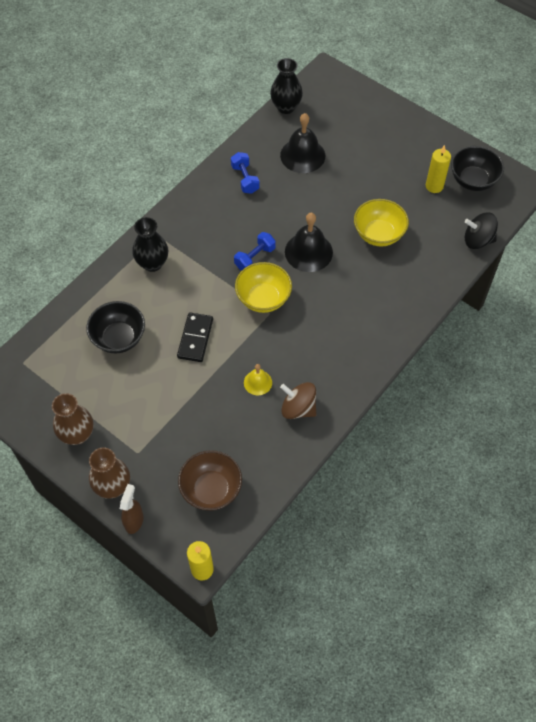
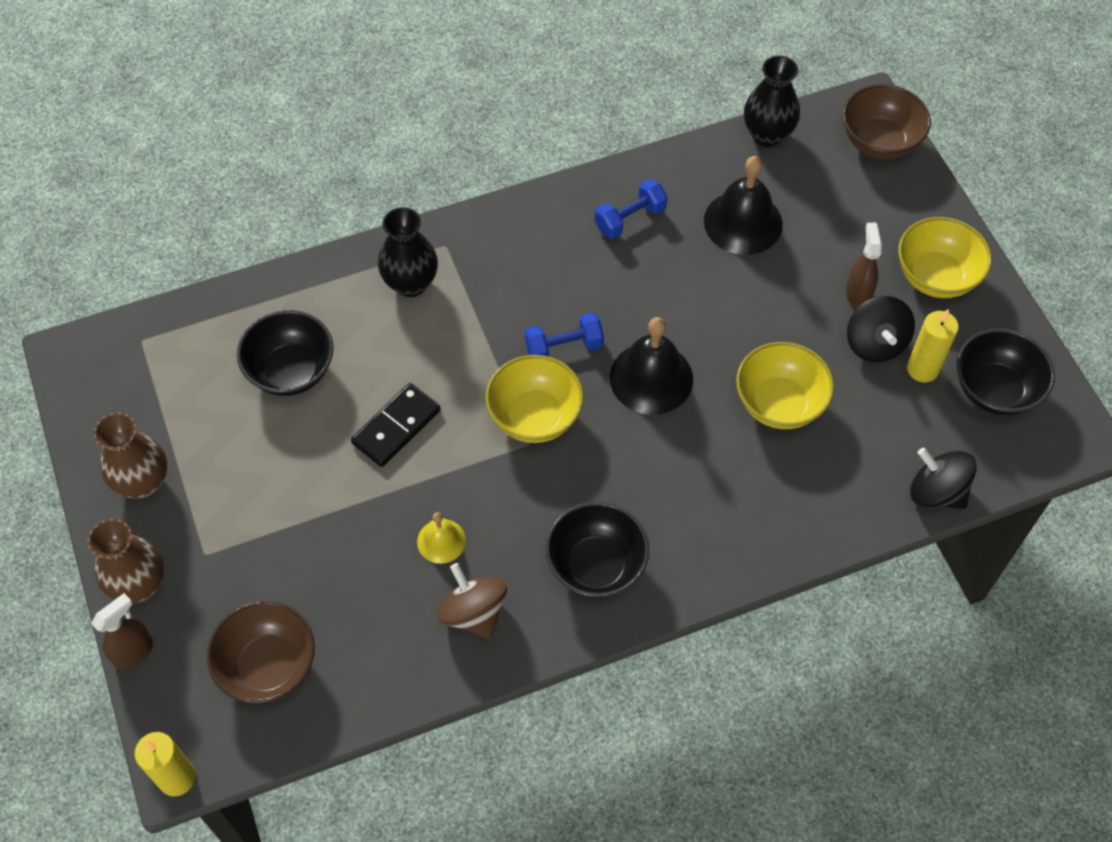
camera: 30 degrees right, 0 degrees up
(245, 179) = (630, 219): blue dumbbell -> blue dumbbell turned 45 degrees clockwise
(343, 87) = (879, 142): none -> brown bowl
(343, 355) = (596, 566): none -> black bowl
(381, 165) = (858, 294): none -> brown spray bottle
(404, 184) = (875, 343): none -> black spinning top
(412, 140) = (936, 277): none -> yellow bowl

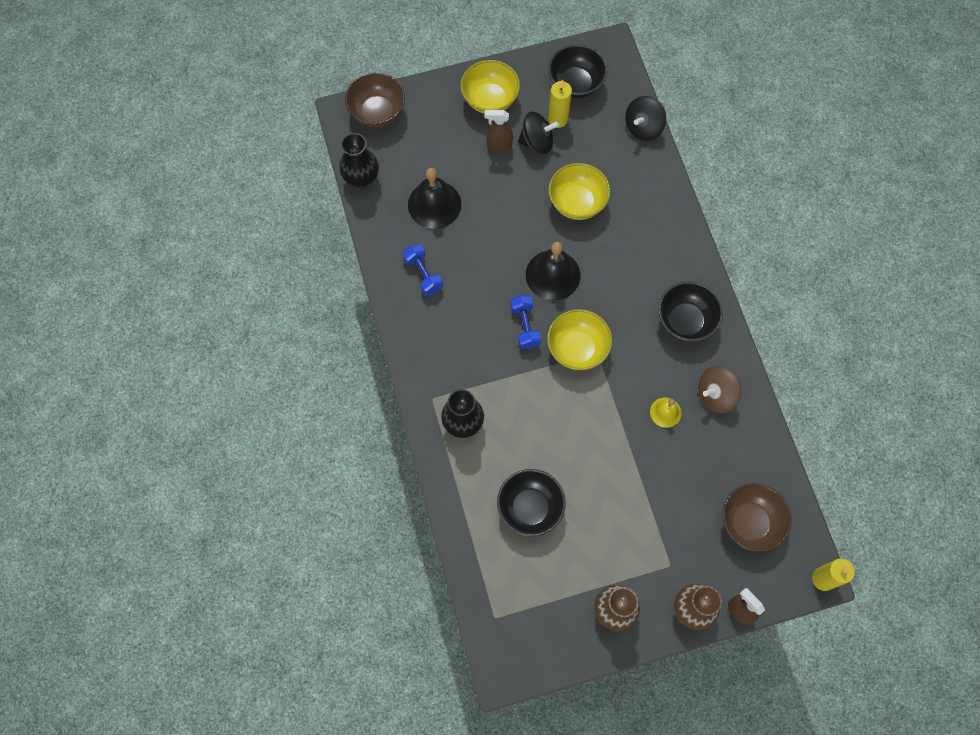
camera: 85 degrees left, 10 degrees up
(396, 427) = (579, 437): black domino -> none

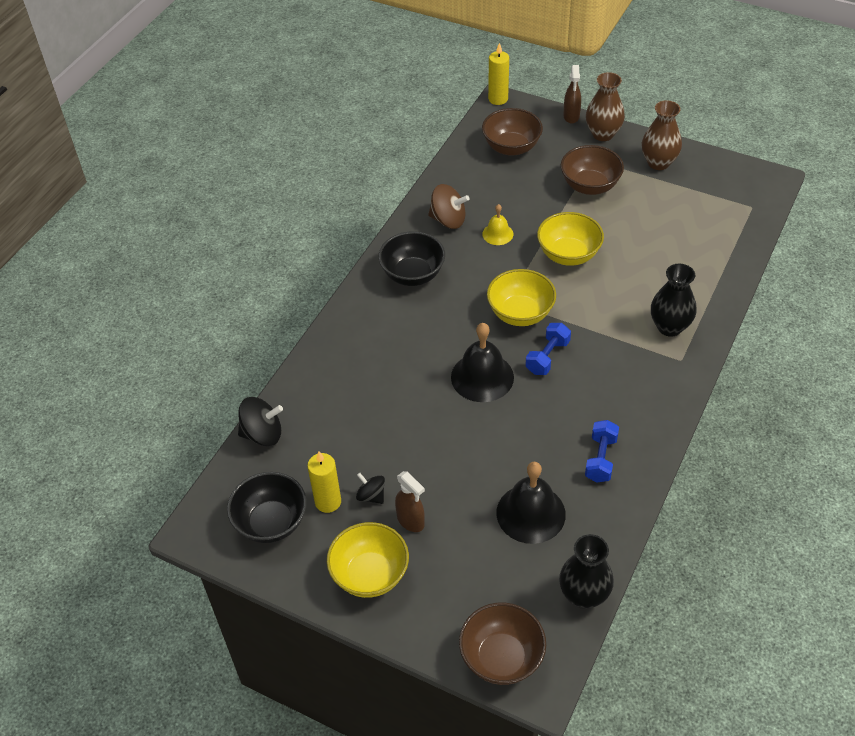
camera: 135 degrees left, 20 degrees down
(530, 508) = (665, 246): black bowl -> none
(537, 142) = (371, 496): black spinning top -> black spinning top, size x0.62
(577, 202) = (396, 416): yellow bowl -> yellow bowl (568, 255)
(645, 529) = (590, 186): none -> brown bowl

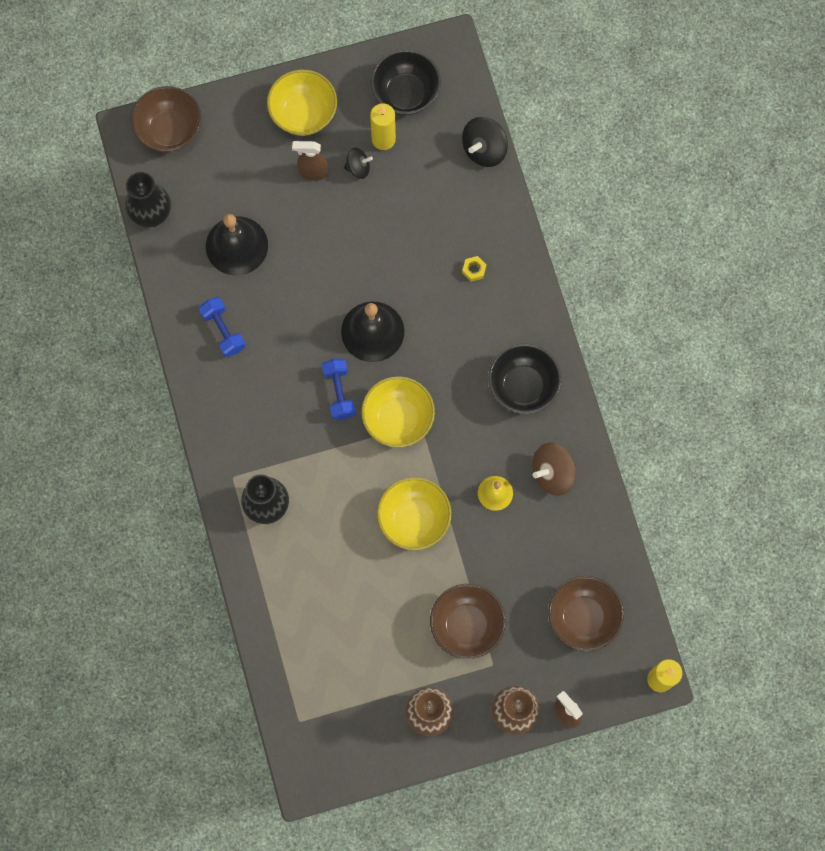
camera: 135 degrees right, 25 degrees up
(365, 362) = (474, 270): none -> yellow nut

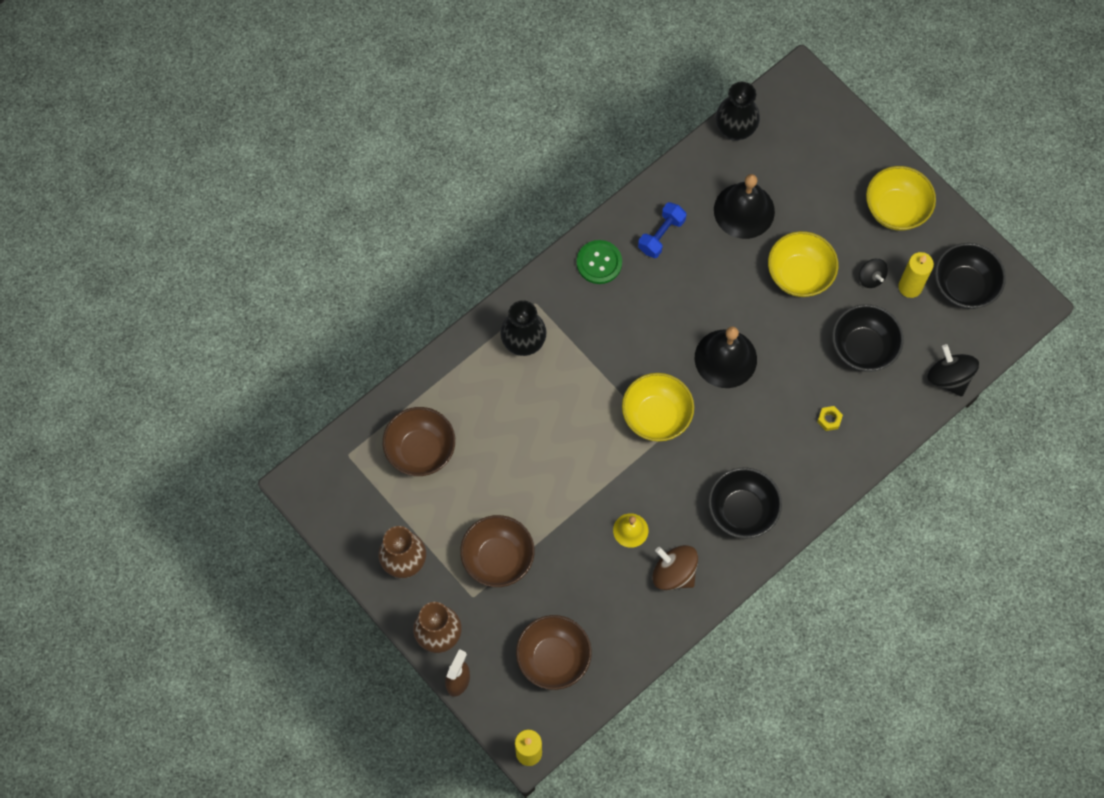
camera: 65 degrees right, 5 degrees down
(170, 130) = (819, 108): brown bowl -> brown bowl (420, 450)
(222, 400) = (599, 263): none -> green button
(313, 172) = (846, 242): brown spray bottle -> none
(339, 392) = (655, 355): blue dumbbell -> none
(414, 519) = (572, 470): yellow bowl -> yellow bowl (799, 275)
(421, 208) = (863, 348): none -> black bowl
(484, 149) = (949, 377): black spinning top -> black spinning top turned 45 degrees clockwise

